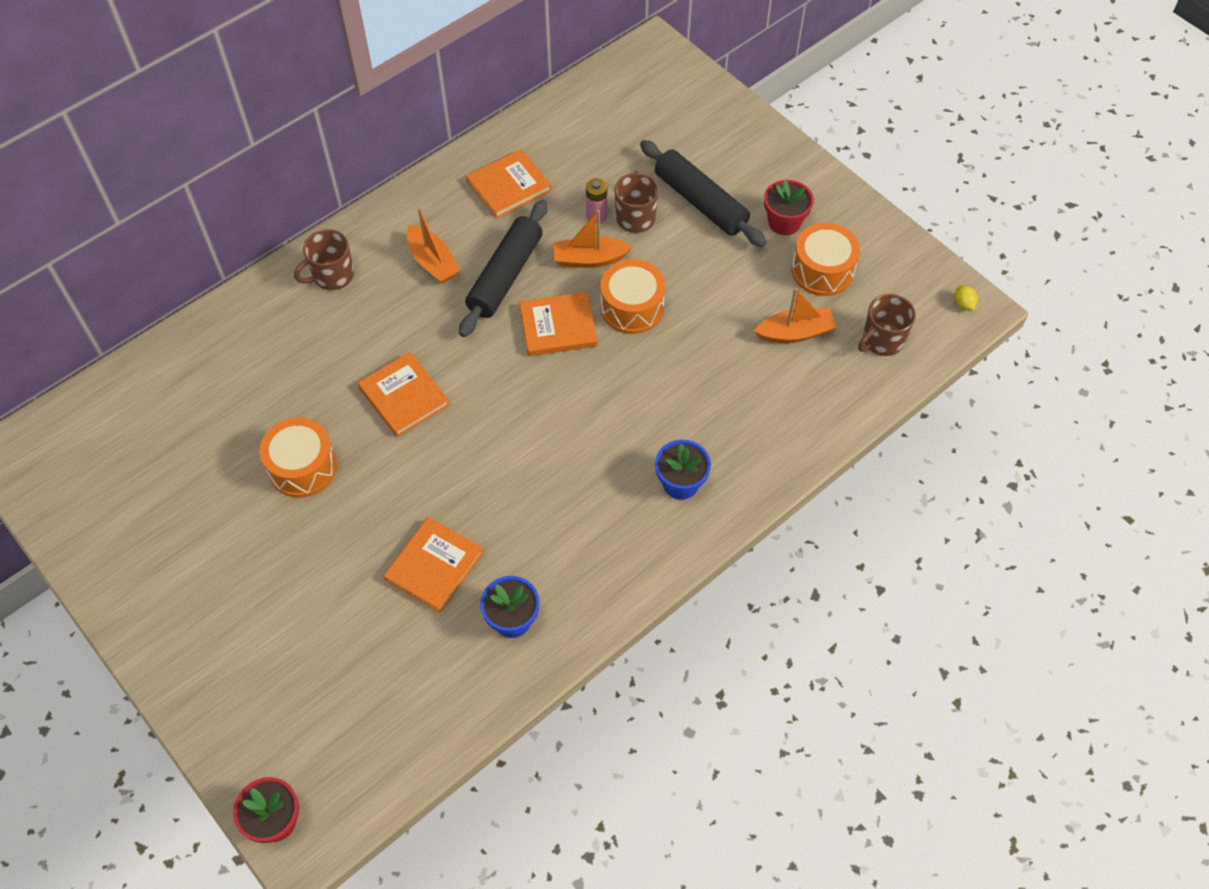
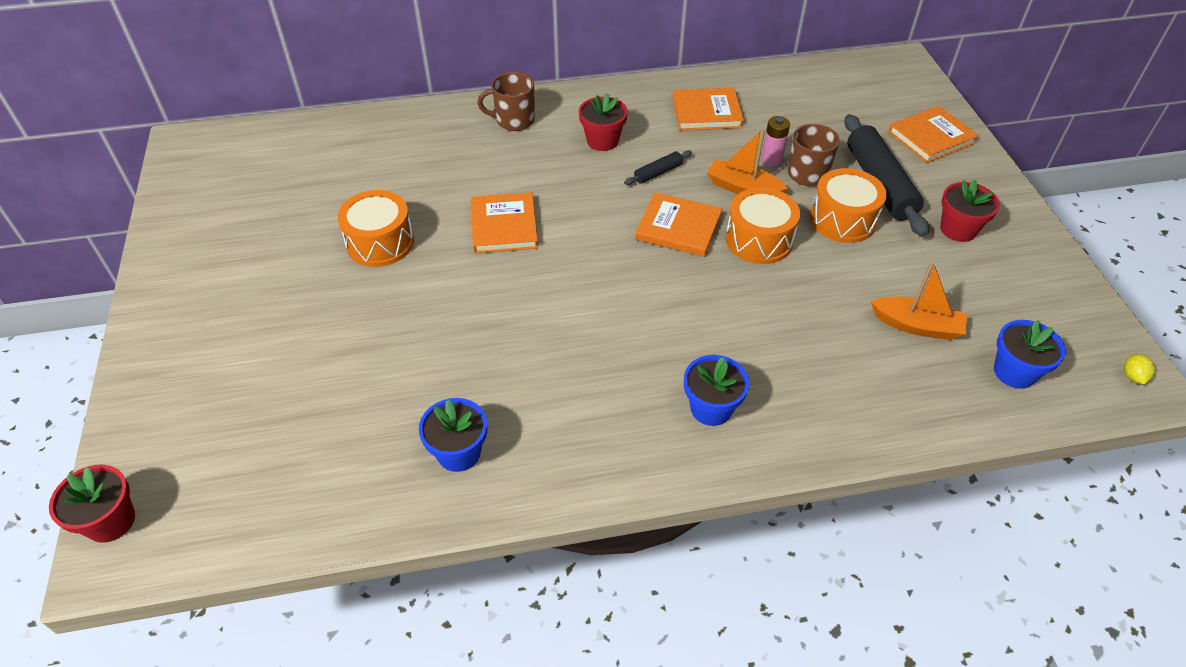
camera: 30 degrees right, 10 degrees down
(433, 262) = (602, 141): orange boat -> red flower pot
(434, 566) = (425, 370): orange book -> orange book (931, 137)
(505, 276) = (658, 173): black rolling pin -> black rolling pin, size x0.46
(822, 270) = (978, 284): orange drum -> orange drum (843, 219)
(882, 341) = (1014, 372): brown mug -> blue flower pot

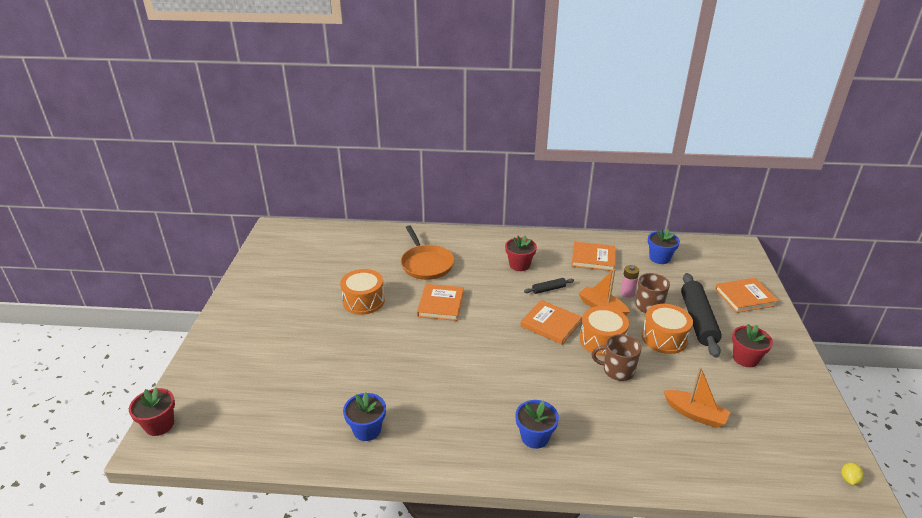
camera: 15 degrees right, 15 degrees down
(459, 163) = (426, 264): none -> orange pan
(514, 120) = (468, 245): brown mug -> brown mug (617, 371)
(1014, 372) = (757, 458): blue flower pot -> blue flower pot (659, 258)

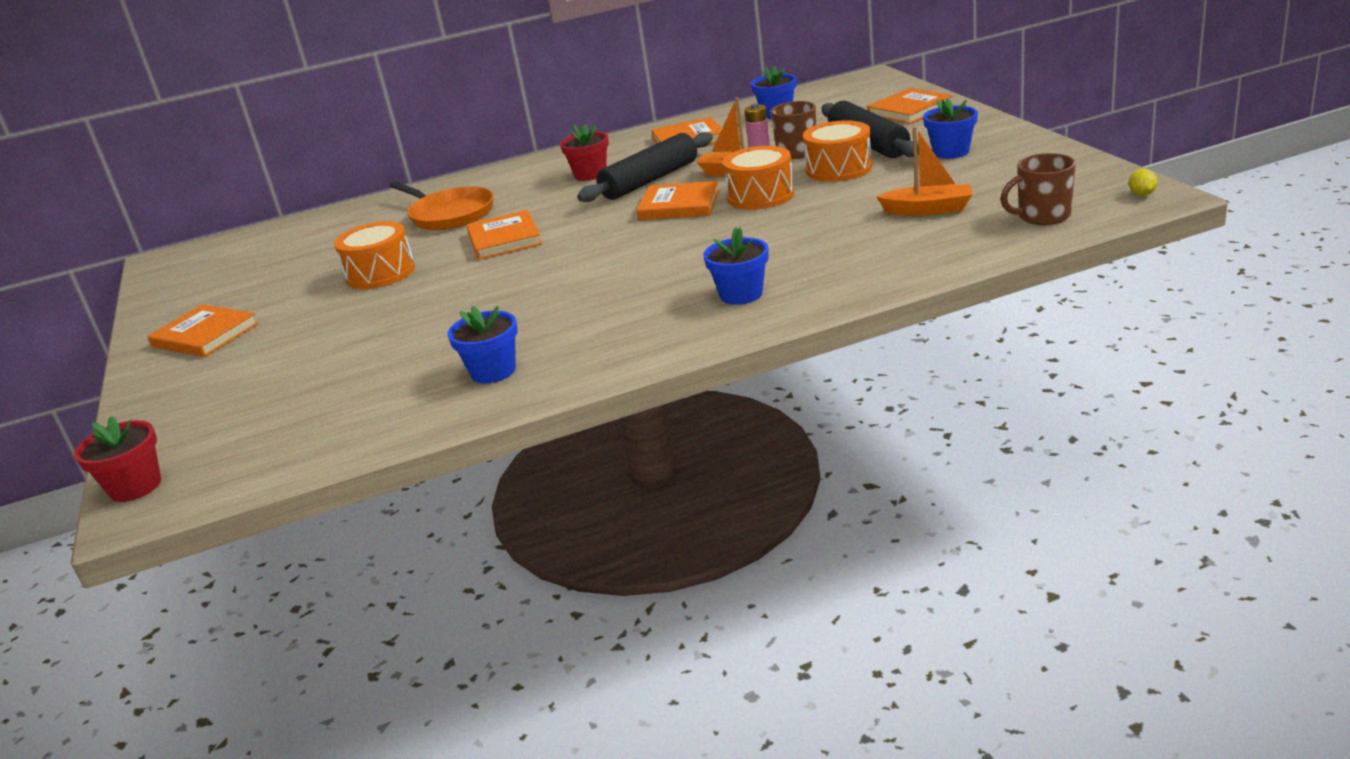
camera: 20 degrees left, 5 degrees down
(256, 309) = (205, 335): none -> orange book
(548, 289) = (650, 180): black rolling pin -> black rolling pin, size x2.16
(617, 371) = (802, 211): brown mug -> brown mug (1042, 216)
(745, 358) = (951, 152): red flower pot -> blue flower pot

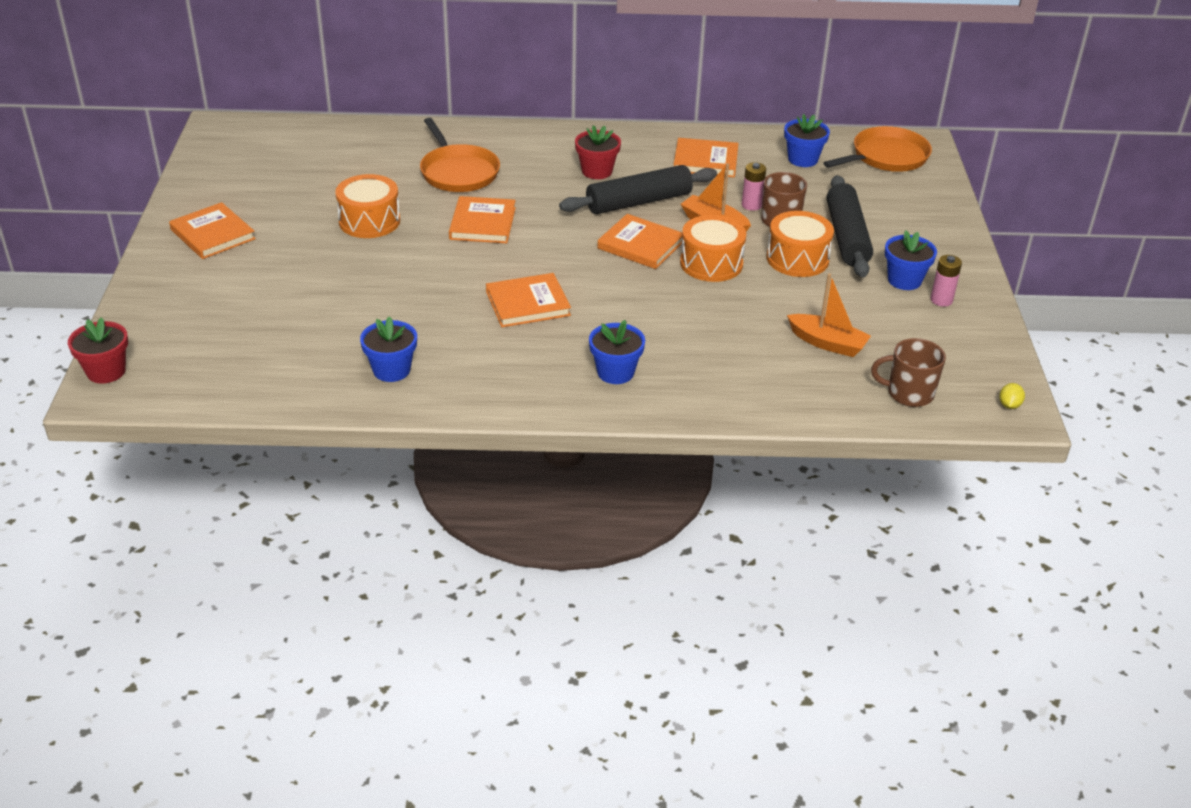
camera: 15 degrees right, 10 degrees up
(849, 92) = (886, 157): none -> orange pan
(909, 110) = (917, 207): orange book -> orange book (527, 303)
(998, 153) = (941, 300): none -> pink battery

